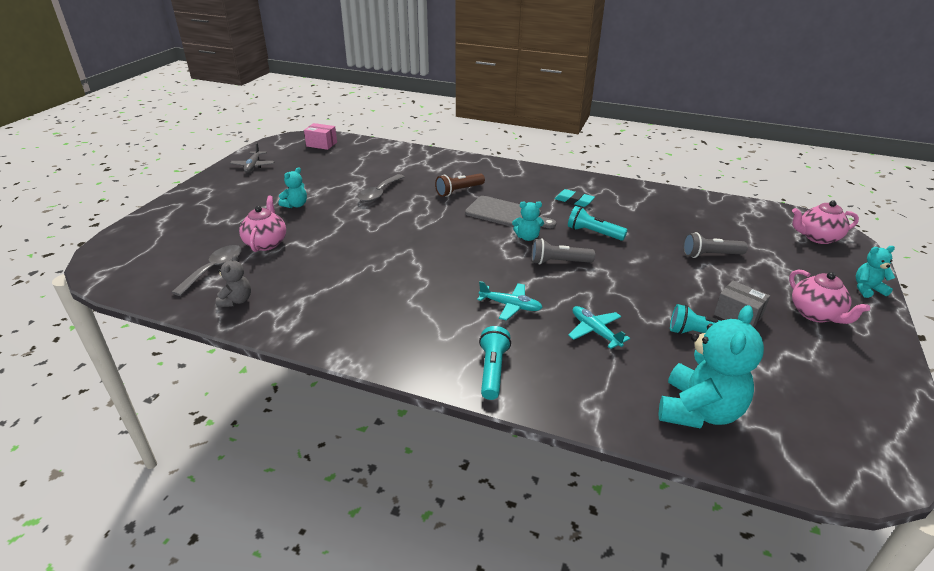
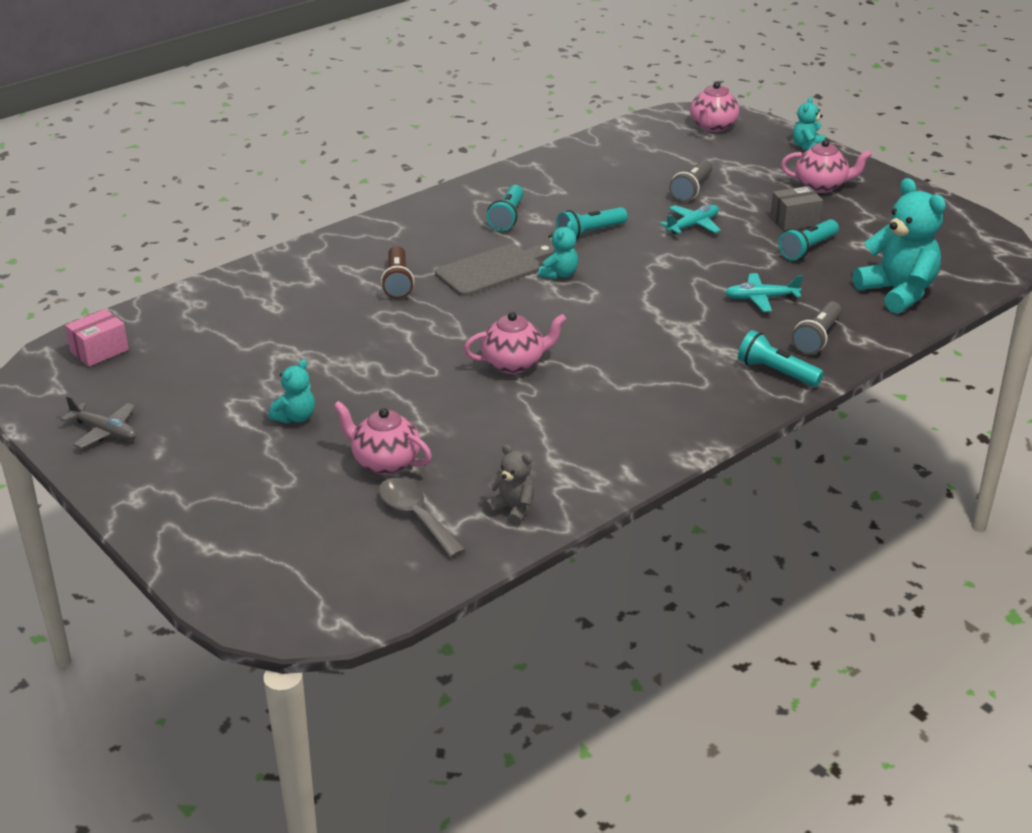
camera: 60 degrees left, 0 degrees up
(295, 205) = (295, 417): turquoise teddy bear -> turquoise teddy bear turned 60 degrees clockwise
(379, 193) = (336, 342): grey spoon -> none
(404, 253) = (514, 364): none -> pink teapot
(510, 306) = (682, 329): turquoise plane -> turquoise plane (693, 225)
(558, 262) = (627, 274): grey flashlight -> grey flashlight (817, 338)
(574, 201) = (507, 217): turquoise eraser -> turquoise flashlight

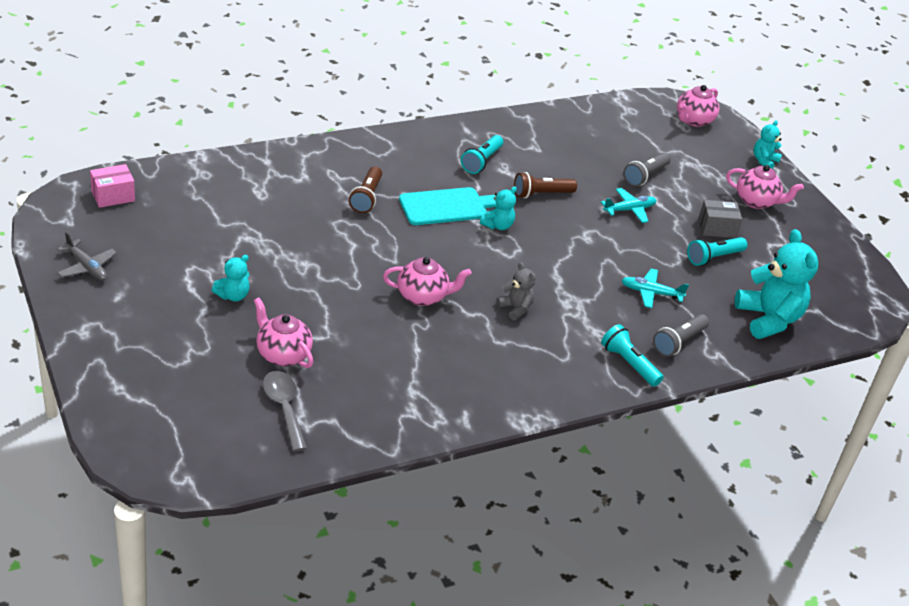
camera: 10 degrees right, 5 degrees up
(493, 269) = (447, 207): grey cutting board -> turquoise cutting board
(512, 509) = (360, 423): grey teddy bear -> grey teddy bear (515, 308)
(590, 233) = (541, 194): turquoise flashlight -> brown flashlight

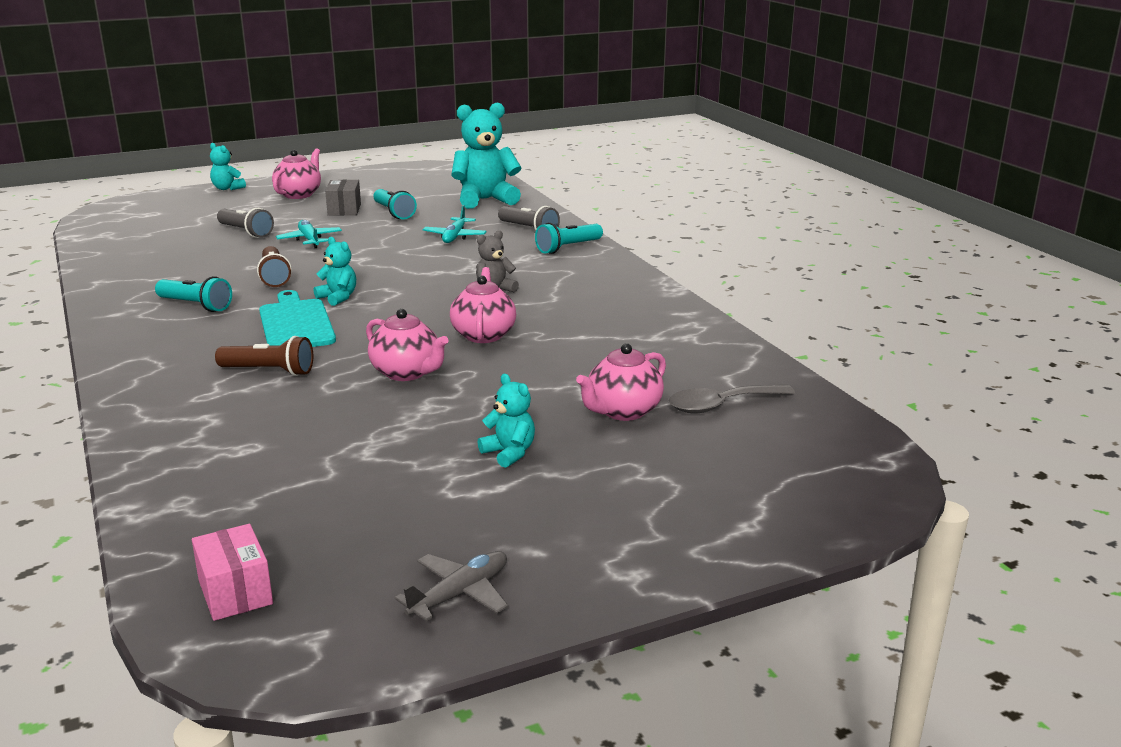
camera: 85 degrees left, 15 degrees down
(693, 120) = (139, 209): pink teapot -> pink teapot (407, 373)

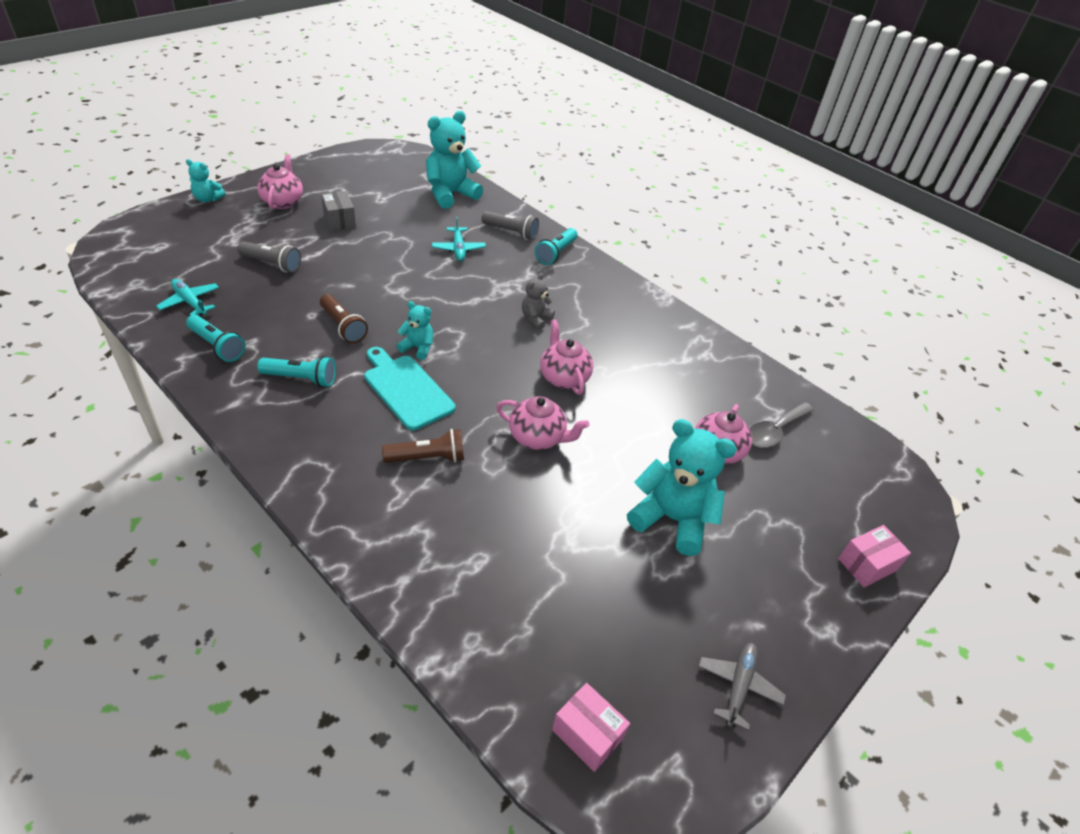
camera: 25 degrees left, 20 degrees up
(310, 240) = (339, 269): turquoise plane -> turquoise plane (190, 302)
(394, 213) = (386, 220): turquoise flashlight -> turquoise flashlight (217, 346)
(509, 453) = (672, 519): turquoise teddy bear -> turquoise teddy bear, size x1.98
(746, 530) = (867, 565): none -> pink box

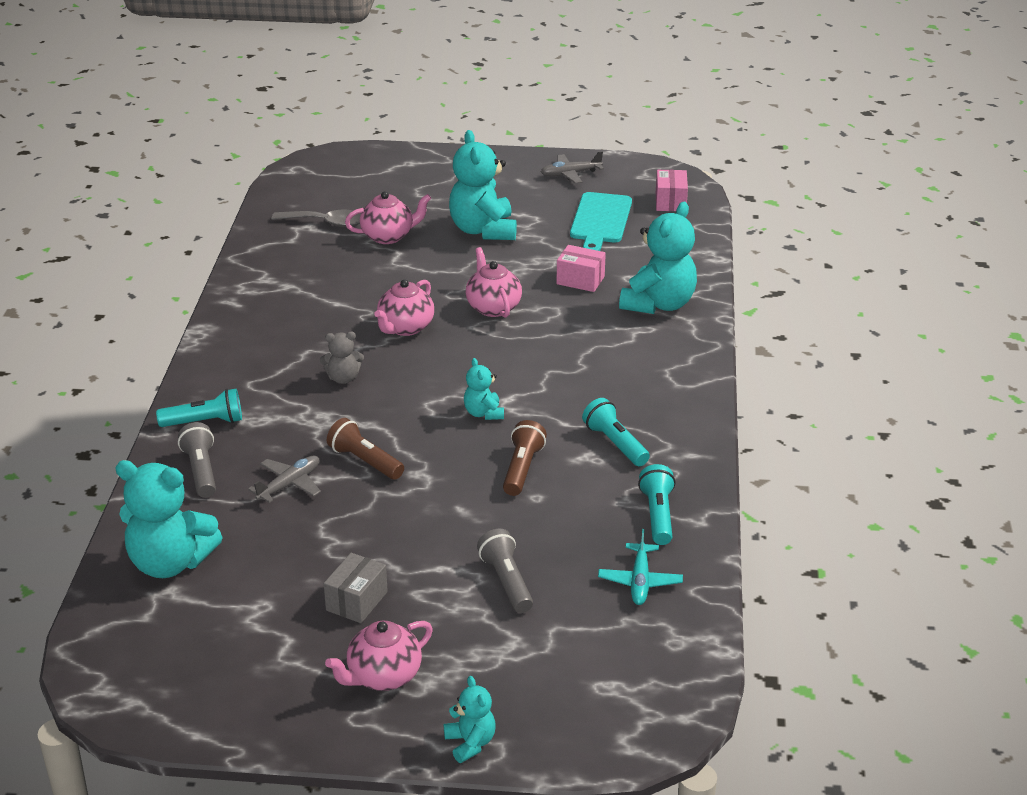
camera: 125 degrees left, 10 degrees down
(406, 389) = (540, 388): turquoise cutting board -> turquoise cutting board (600, 221)
(417, 543) = (659, 304): none -> turquoise teddy bear
(428, 457) = (588, 339): brown flashlight -> brown flashlight (364, 461)
(458, 249) = (289, 484): turquoise plane -> grey plane
(867, 565) = (413, 161): pink box -> pink box (580, 280)

